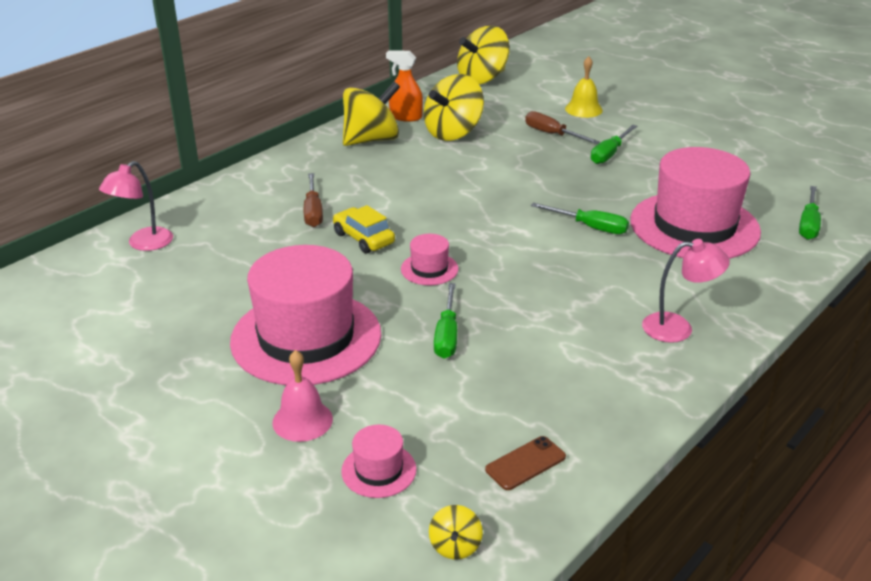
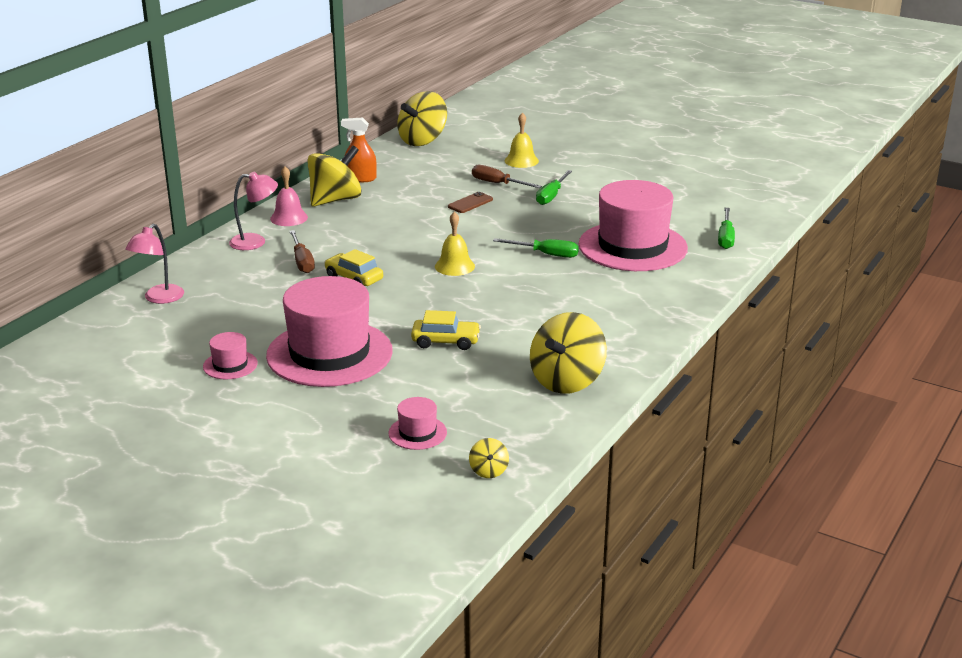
camera: 10 degrees left, 5 degrees down
(302, 420) = (346, 408): pink bell -> pink bell (289, 218)
(429, 269) = (417, 296): pink hat -> pink hat (230, 365)
(447, 335) = (445, 341): green screwdriver -> yellow car
(453, 133) = (408, 189): yellow spinning top -> yellow spinning top (567, 381)
(481, 233) = (454, 266): none -> yellow bell
(525, 463) = (529, 417): brown phone -> brown phone (470, 203)
(678, 328) = (630, 320): pink lamp -> pink lamp (255, 242)

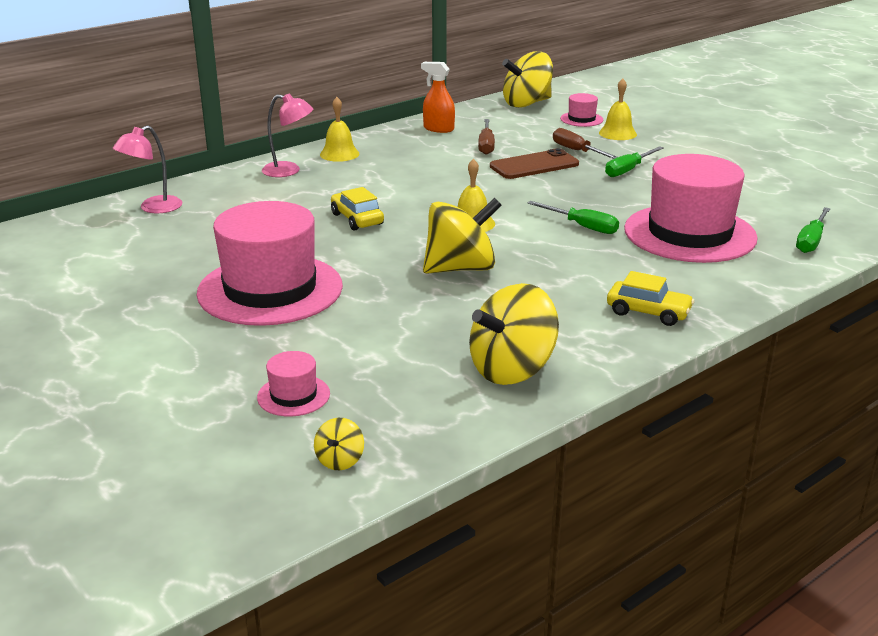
camera: 20 degrees right, 0 degrees up
(230, 365) = (161, 283): pink hat -> pink hat (581, 119)
(289, 218) = (339, 154): pink bell -> yellow bell
(302, 262) = (318, 195): brown screwdriver -> brown screwdriver (486, 145)
(335, 200) = (398, 144): yellow spinning top -> yellow spinning top (460, 268)
(445, 341) = (403, 299): yellow car -> yellow car (648, 312)
(470, 203) = (534, 165): brown phone -> brown phone, size x1.67

